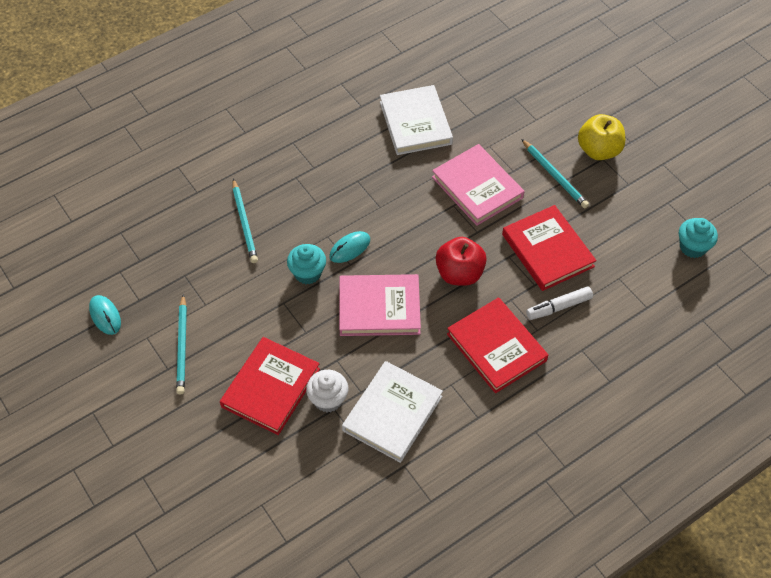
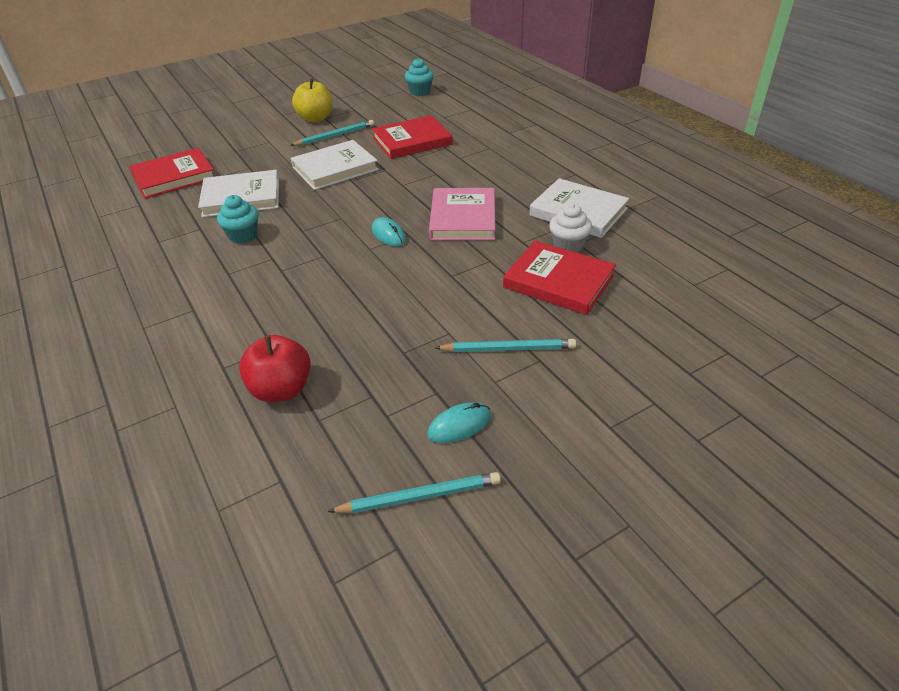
camera: 85 degrees left, 15 degrees down
(245, 223) = (335, 305): turquoise pencil -> turquoise pencil (419, 496)
(307, 273) = (415, 260): turquoise cupcake -> turquoise cupcake (243, 236)
(459, 273) = (429, 178): red apple -> red apple (281, 389)
(477, 187) = (335, 168): pink book -> white book
(496, 347) = (507, 164): red book -> red book (174, 177)
(558, 307) = (468, 139): white marker -> none

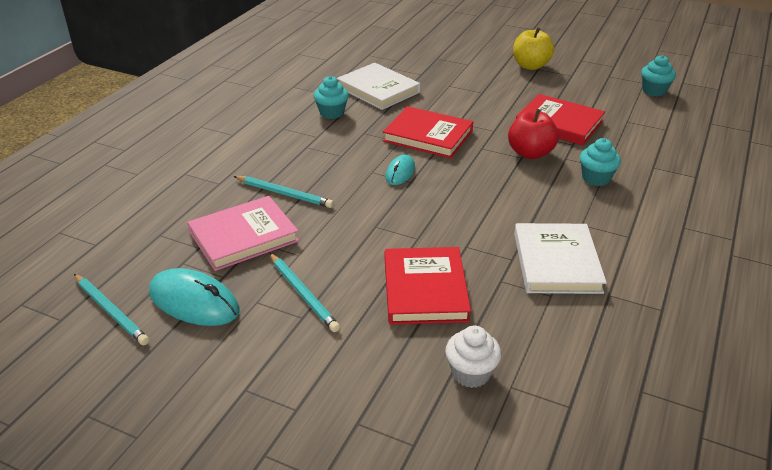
camera: 55 degrees right, 5 degrees down
(174, 177) = (373, 54): red book -> red book (428, 136)
(281, 389) = (178, 206): red apple -> red apple (530, 153)
(335, 136) = (515, 86): turquoise pencil -> turquoise pencil (284, 194)
(335, 168) = (466, 108): white book -> none
(459, 425) = (194, 302): turquoise mouse -> turquoise mouse, size x1.71
(463, 218) = (466, 199): pink book -> pink book (243, 236)
(498, 157) = (596, 178): none -> turquoise cupcake
(568, 246) = (488, 276): white cupcake -> white cupcake (471, 373)

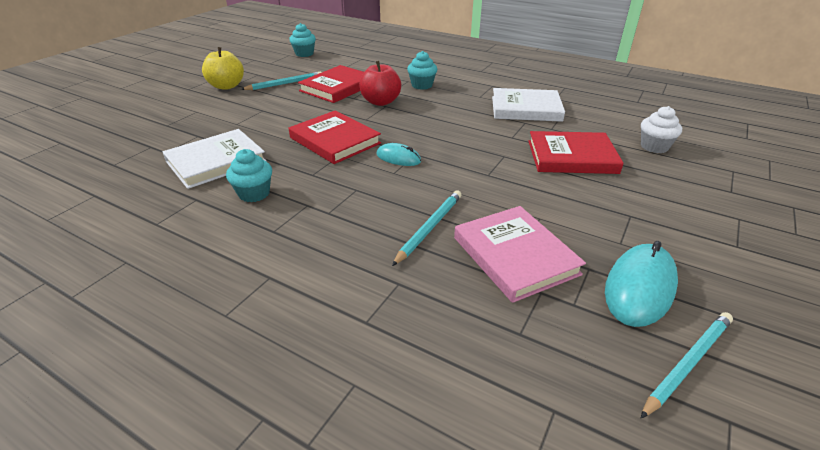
camera: 85 degrees left, 0 degrees up
(303, 294) = (598, 215): turquoise pencil -> turquoise pencil (284, 83)
(428, 136) = (335, 140): red book -> red book turned 75 degrees counterclockwise

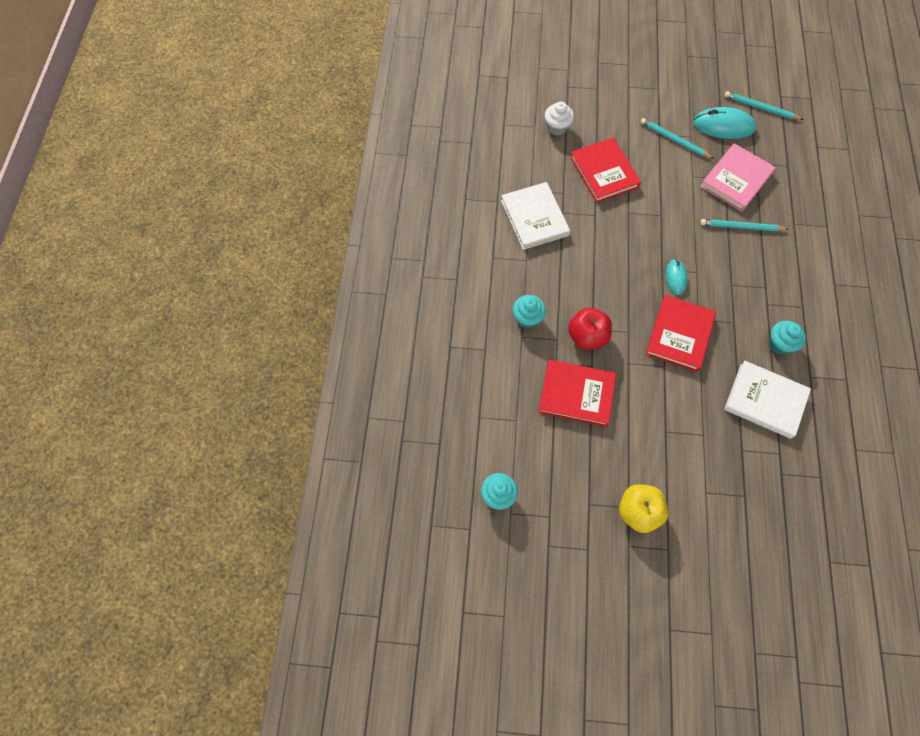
camera: 115 degrees left, 30 degrees up
(284, 83) = (597, 454): turquoise pencil -> turquoise pencil (674, 140)

